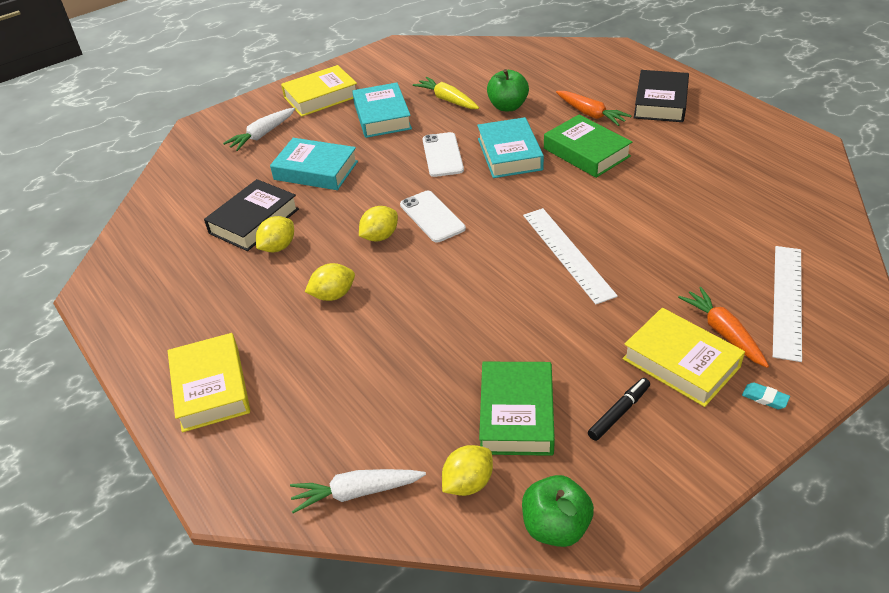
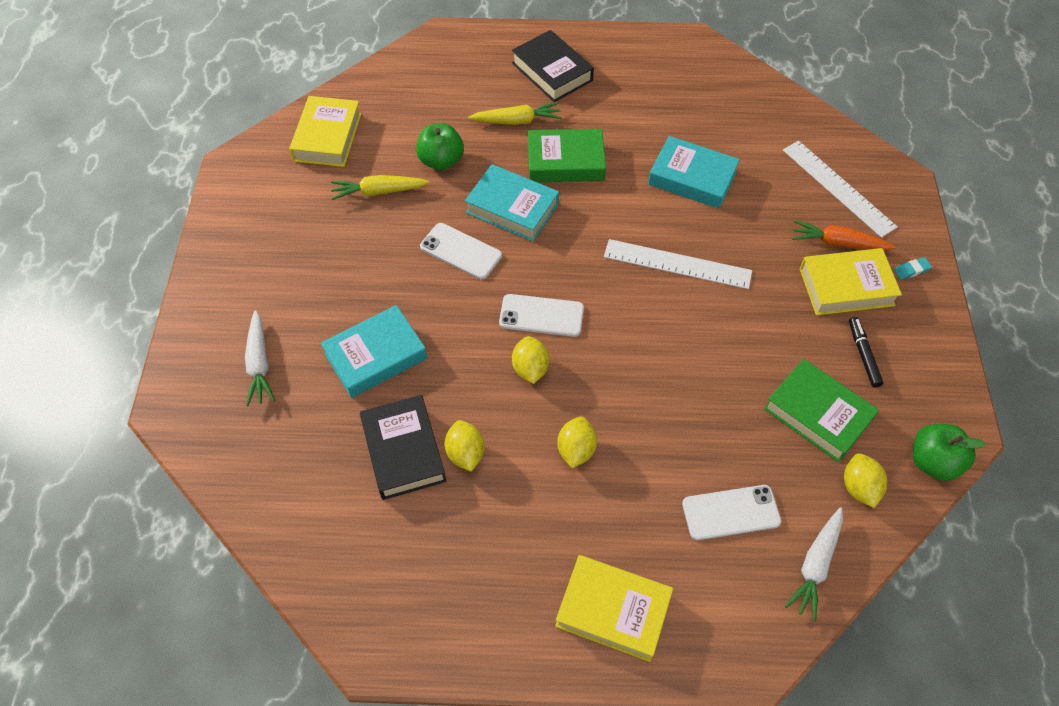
camera: 55 degrees left, 15 degrees up
(321, 97) = (249, 277): yellow book -> yellow book (327, 137)
(359, 409) = (731, 512): none -> white phone
(382, 116) = (346, 253): turquoise book -> turquoise book (692, 178)
(590, 114) = (517, 121): orange carrot -> yellow carrot

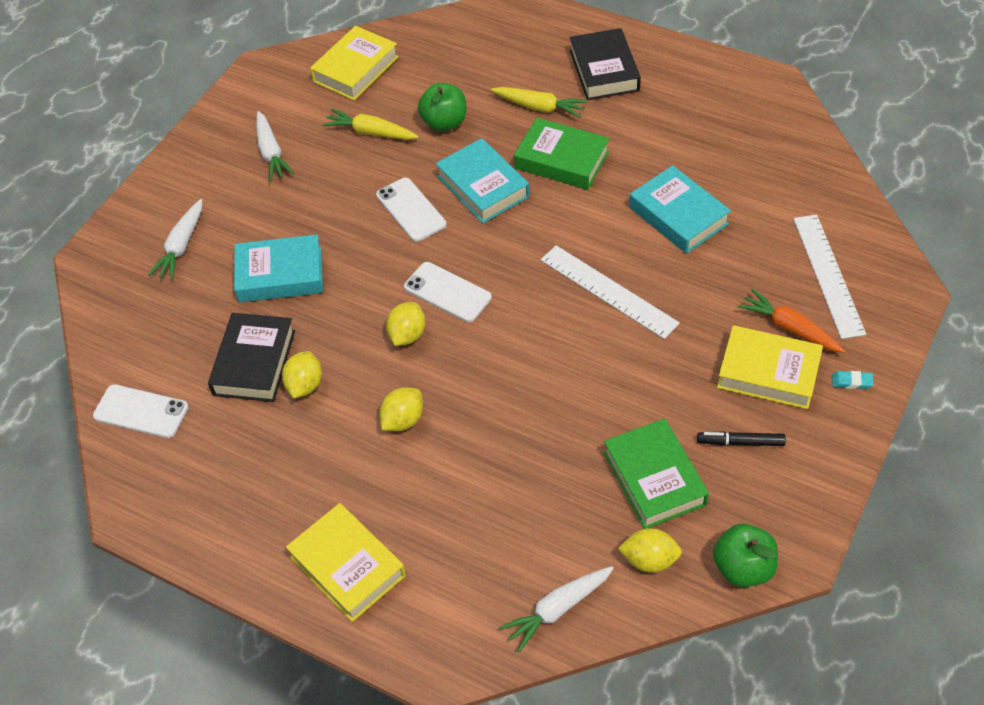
camera: 30 degrees right, 5 degrees down
(294, 241) = (271, 152): none -> white carrot
(731, 512) = (509, 530): white phone -> white phone (141, 411)
(859, 487) = (649, 560): yellow lemon -> yellow lemon turned 75 degrees clockwise
(863, 355) = (740, 442): black marker -> black marker turned 105 degrees counterclockwise

